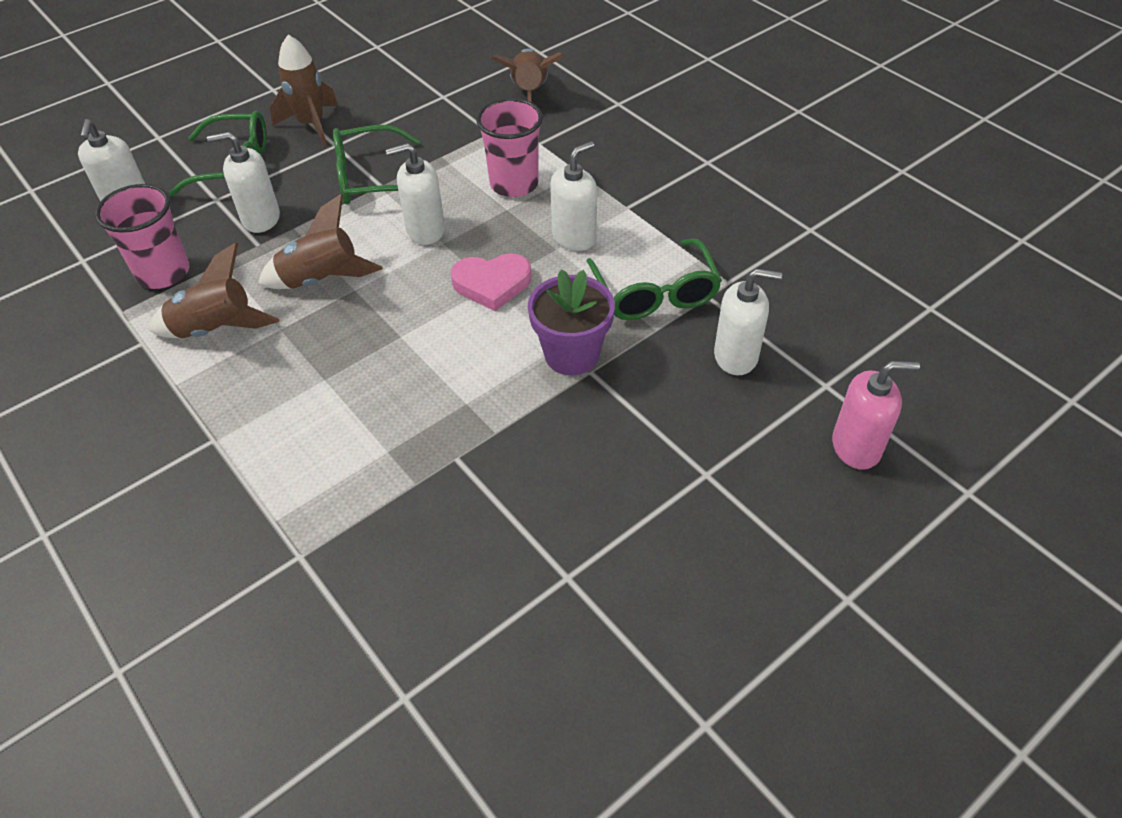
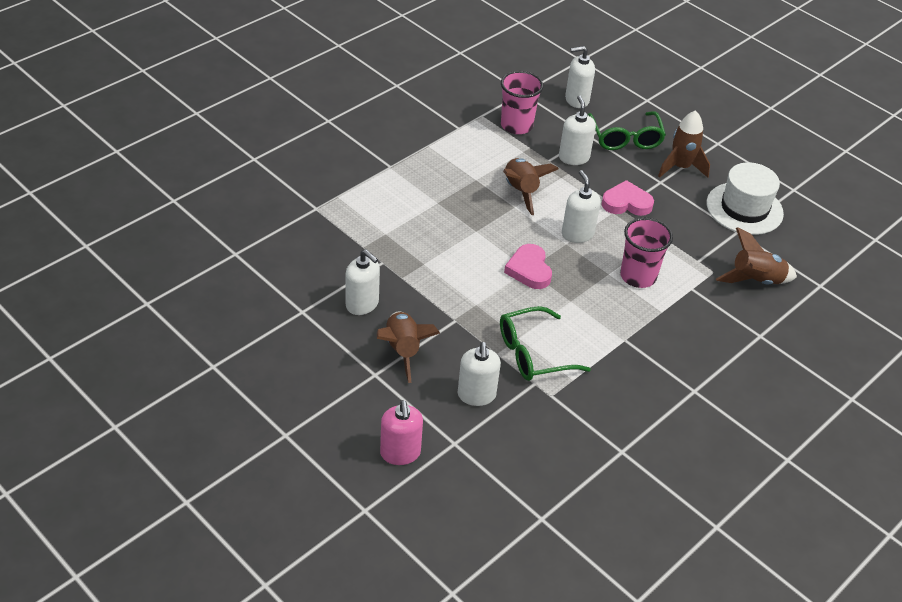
camera: 80 degrees right, 5 degrees down
(216, 329) = (472, 154): brown rocket -> brown rocket (403, 351)
(371, 179) = (626, 203): green glasses -> pink heart
(403, 85) = (744, 208): none -> white hat
(572, 354) = (469, 310): purple flower pot -> none
(574, 237) = (585, 310): white soap dispenser -> white soap dispenser (362, 304)

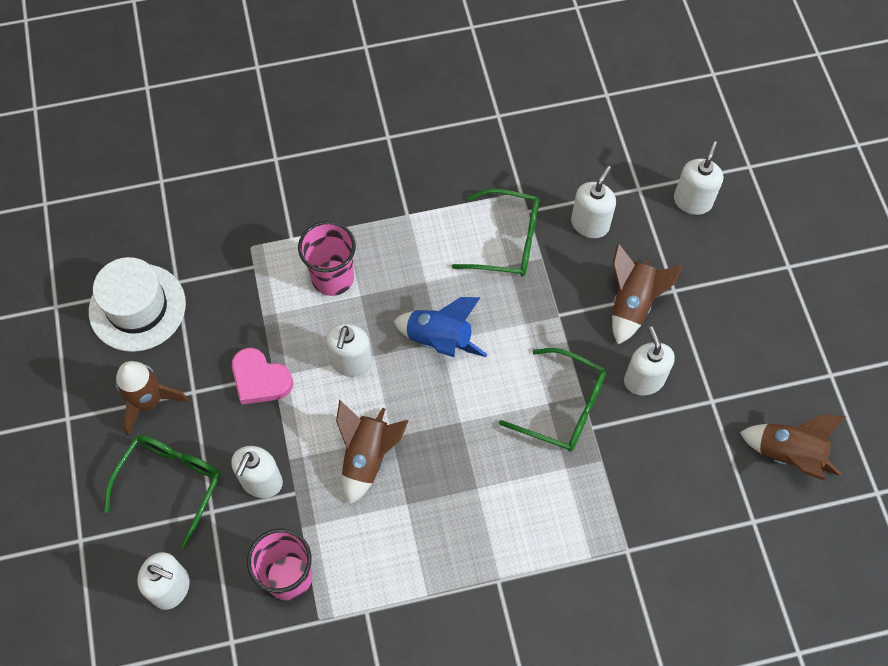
camera: 145 degrees left, 20 degrees up
(400, 453) = (692, 201): pink soap dispenser -> white soap dispenser
(411, 265) = (563, 407): none -> green glasses
(529, 270) = (439, 340): pink heart -> blue rocket
(755, 281) = (219, 216): brown rocket -> brown rocket (788, 454)

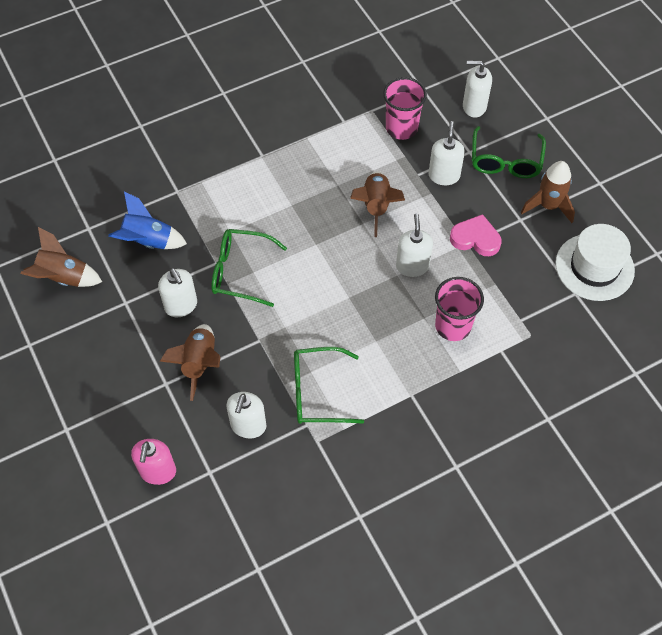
camera: 165 degrees right, 5 degrees down
(439, 340) = (350, 298): blue rocket -> blue rocket (148, 241)
(692, 201) = (158, 471): white soap dispenser -> pink soap dispenser

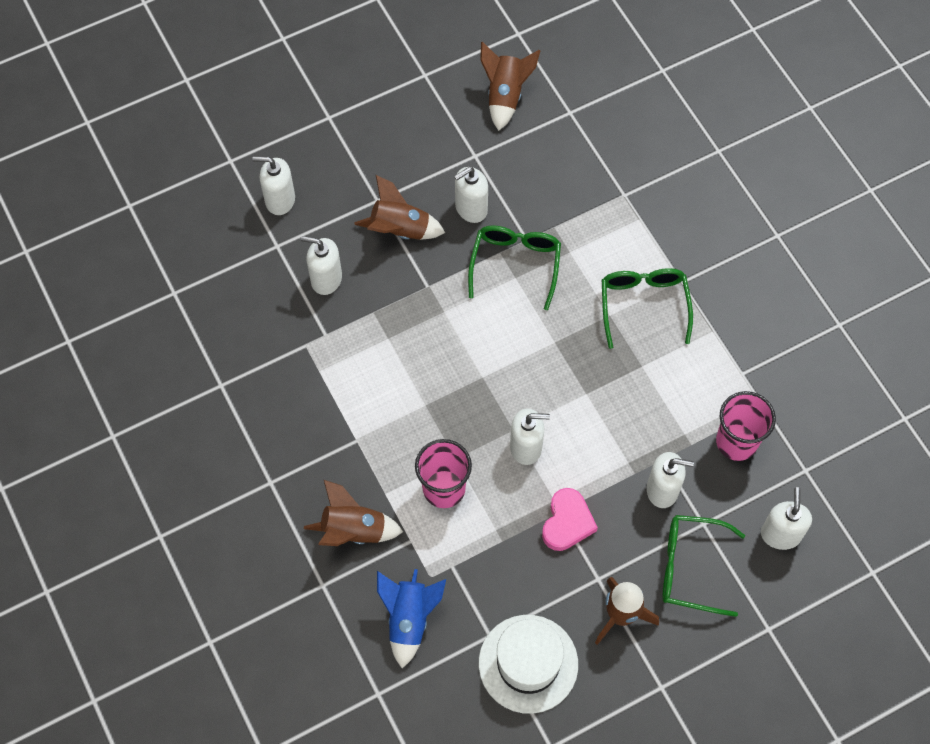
camera: 90 degrees right, 5 degrees up
(148, 241) = (553, 171): blue rocket -> blue rocket (409, 619)
(158, 471) = (280, 200): pink soap dispenser -> white soap dispenser
(318, 392) = (363, 345): green glasses -> green glasses (644, 306)
(376, 206) = (611, 409): brown rocket -> brown rocket (353, 531)

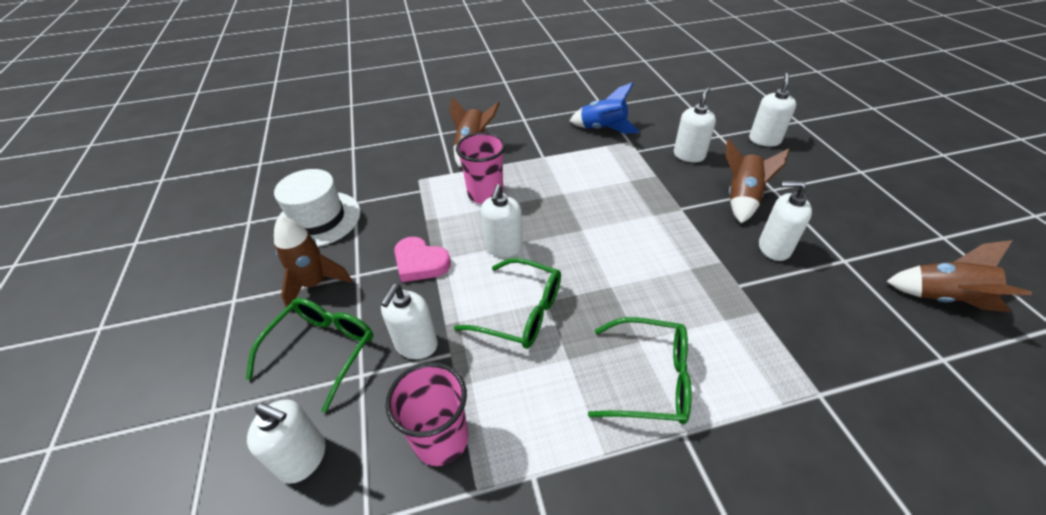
camera: 105 degrees right, 20 degrees down
(409, 619) = (393, 166): blue rocket -> blue rocket (603, 129)
(471, 208) = (773, 248): white soap dispenser -> white soap dispenser turned 60 degrees counterclockwise
(515, 265) = (705, 271): green glasses -> green glasses (520, 312)

